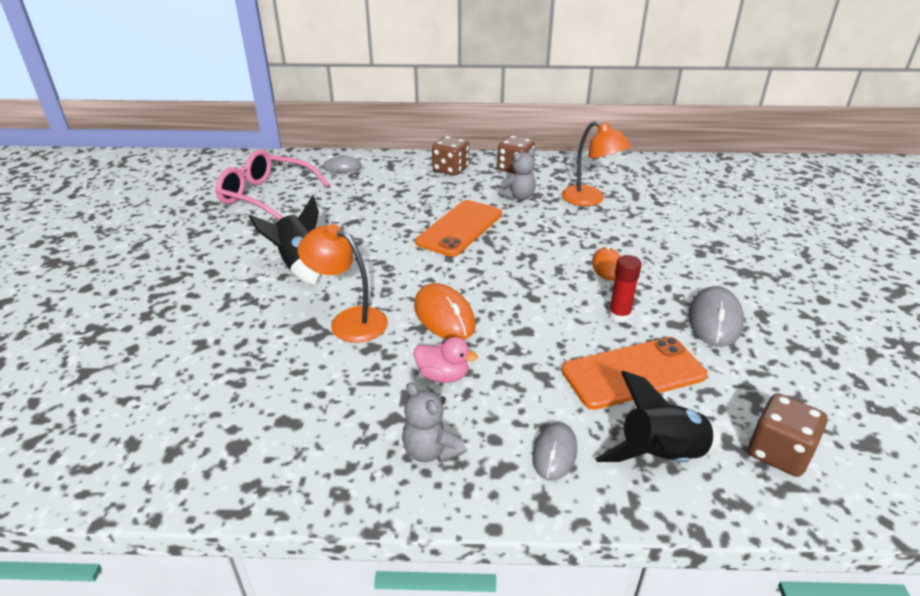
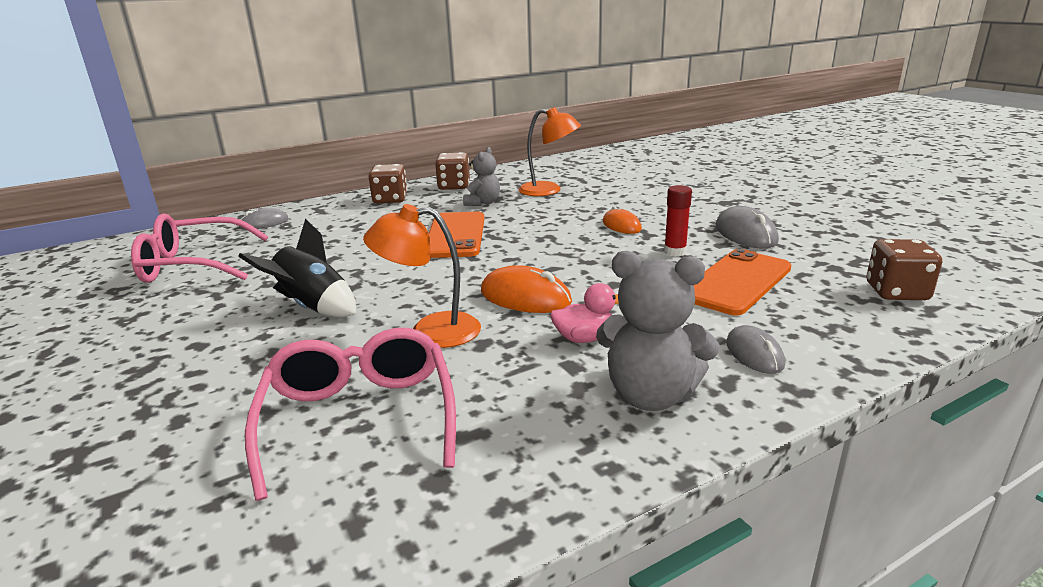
camera: 30 degrees left, 10 degrees down
(241, 376) = (359, 418): none -> pink glasses
(431, 451) = (650, 395): grey teddy bear -> grey teddy bear, size x1.57
(661, 456) = (830, 324): black rocket -> none

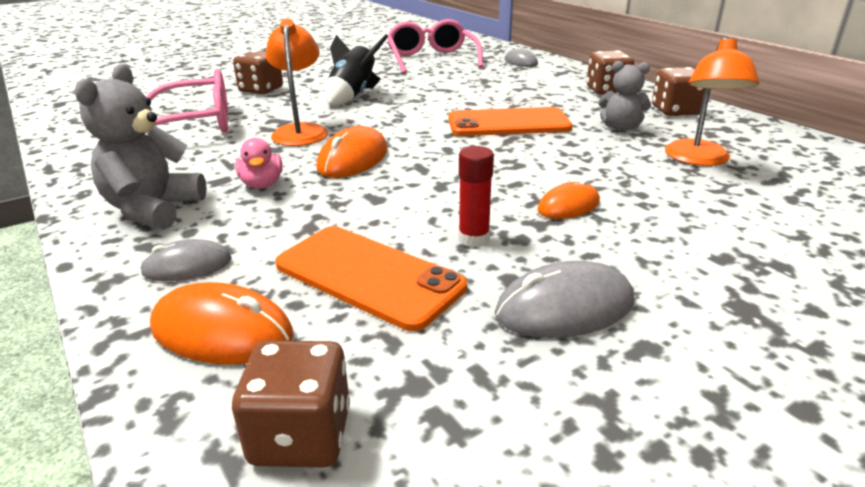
camera: 85 degrees right, 5 degrees up
(218, 381) = (261, 90): none -> brown dice
(829, 325) = (222, 331): none -> orange mouse

